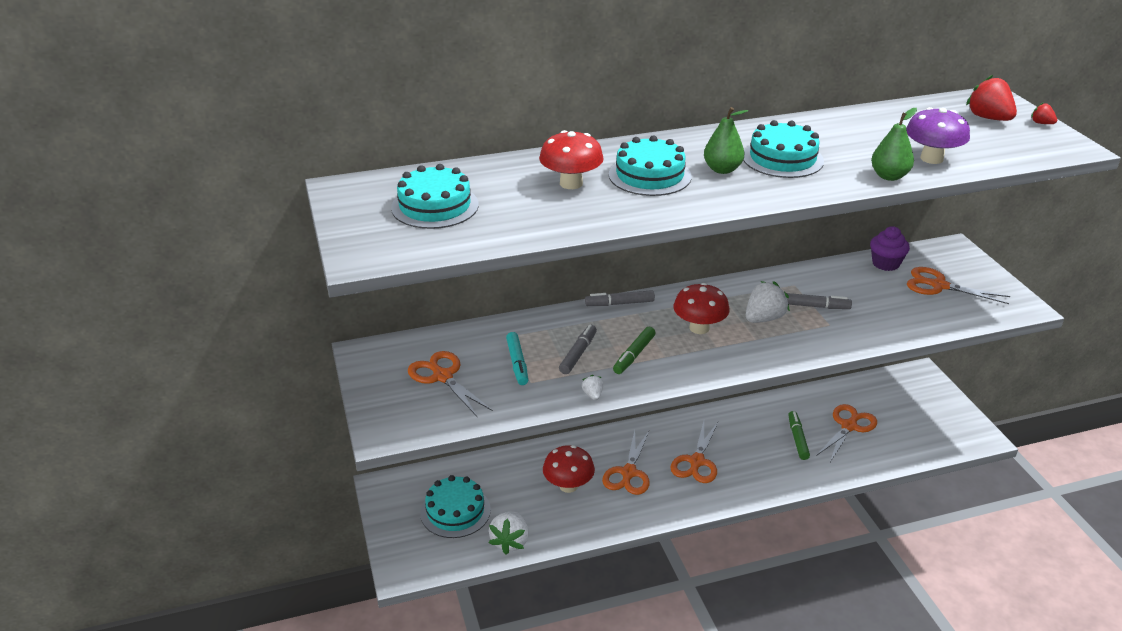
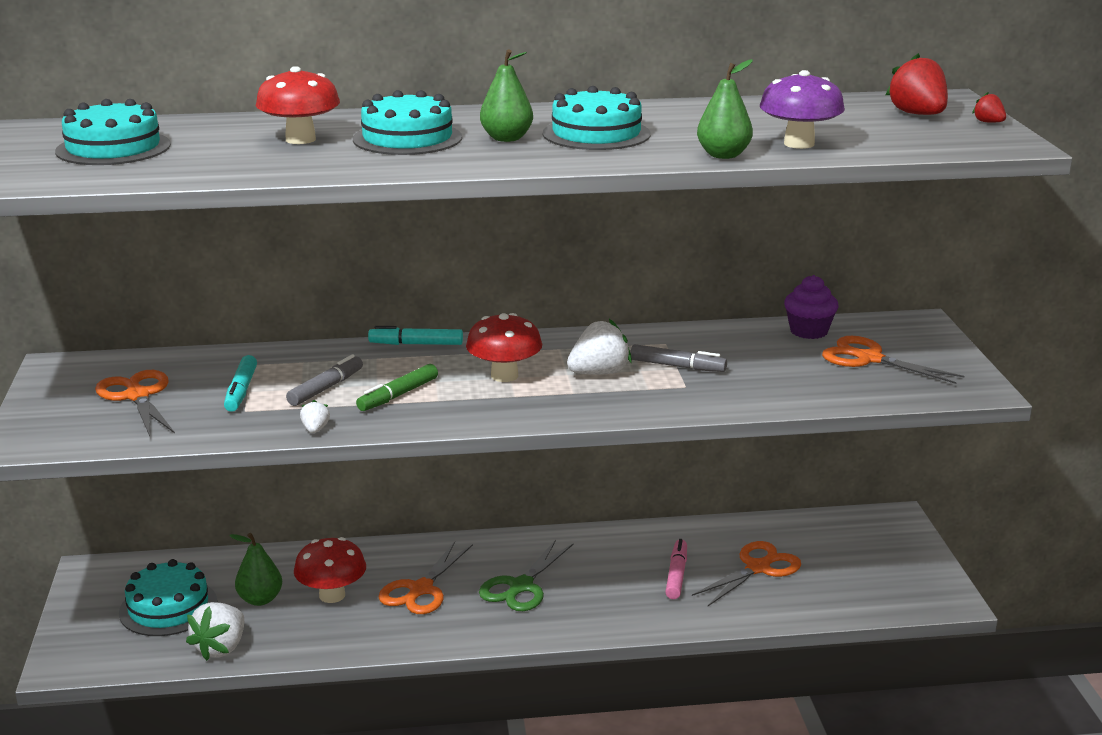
camera: 10 degrees right, 10 degrees down
(518, 496) = (260, 599): none -> green pear
(619, 303) = (416, 344): grey marker -> turquoise marker
(696, 462) = (520, 587): orange scissors -> green scissors
(797, 439) = (676, 575): green marker -> pink marker

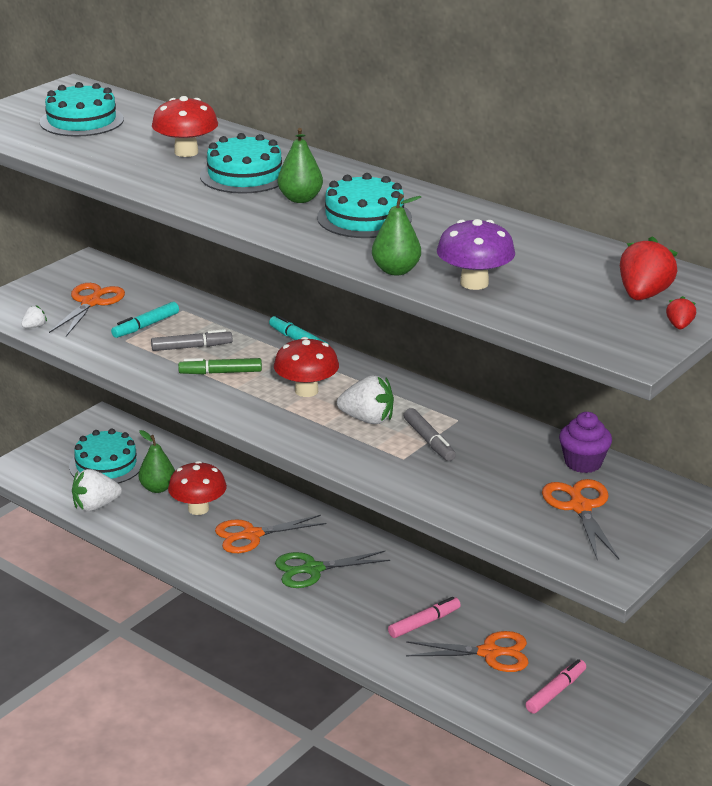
camera: 45 degrees right, 5 degrees up
(315, 429) = (137, 372): white strawberry -> white strawberry (34, 327)
(845, 567) = (555, 692): none -> pink marker

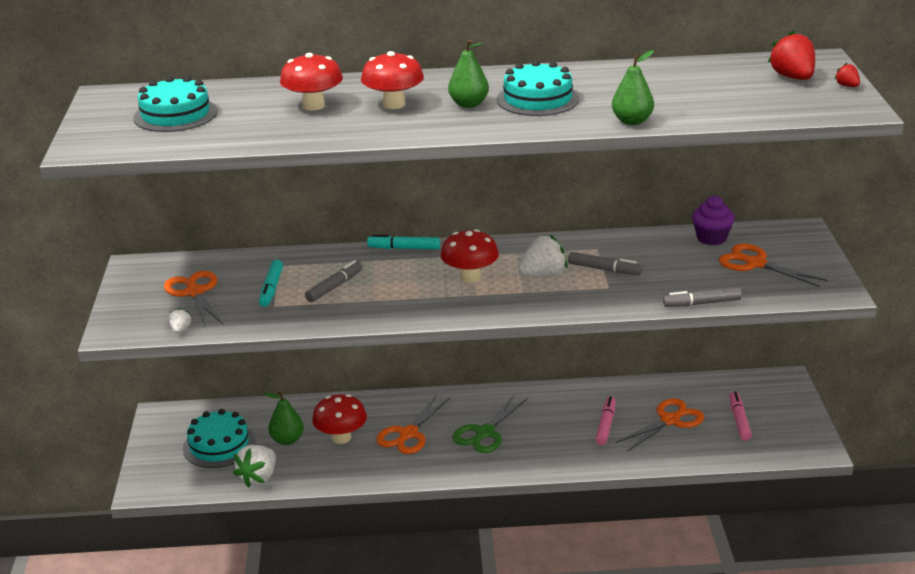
camera: 40 degrees left, 0 degrees up
(220, 373) = (388, 293): green marker -> none
(244, 175) = (394, 104): turquoise cake -> red mushroom
(458, 516) = (702, 303): none -> grey marker
(474, 283) = (692, 109): purple mushroom -> none

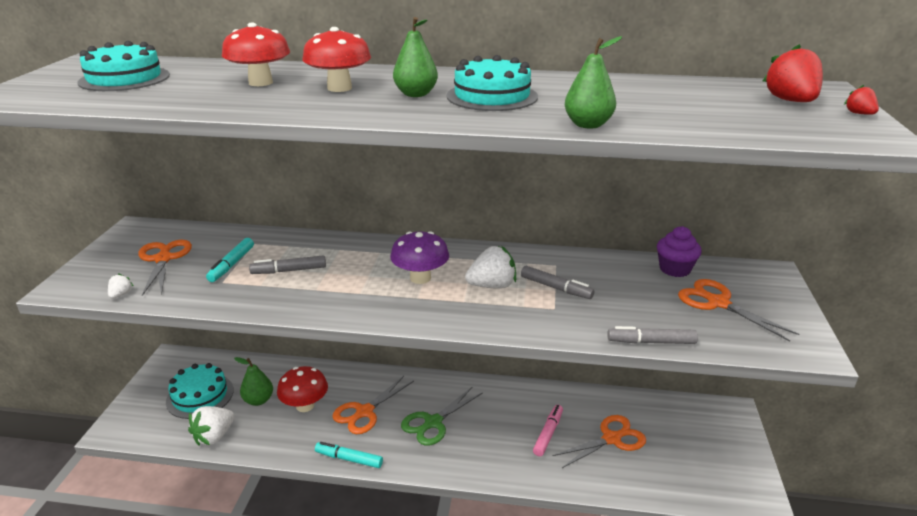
camera: 10 degrees right, 0 degrees up
(334, 287) = (289, 271): grey marker -> grey marker turned 150 degrees counterclockwise
(404, 248) = (373, 241): turquoise marker -> turquoise marker (349, 459)
(470, 277) = (420, 278): red mushroom -> purple mushroom
(739, 420) = (680, 450): pink marker -> none

